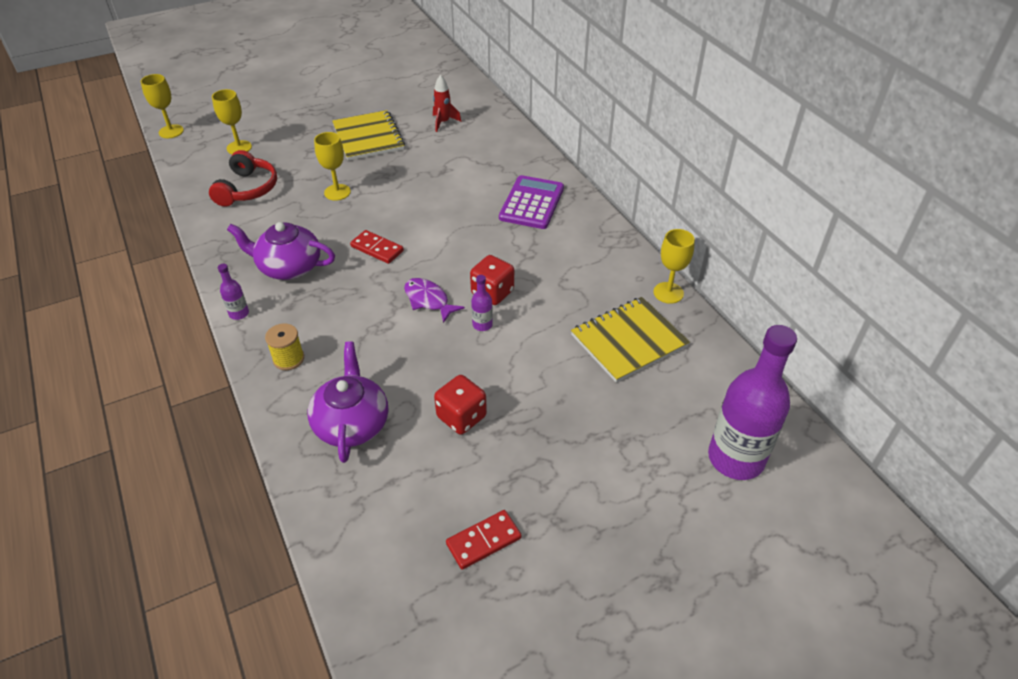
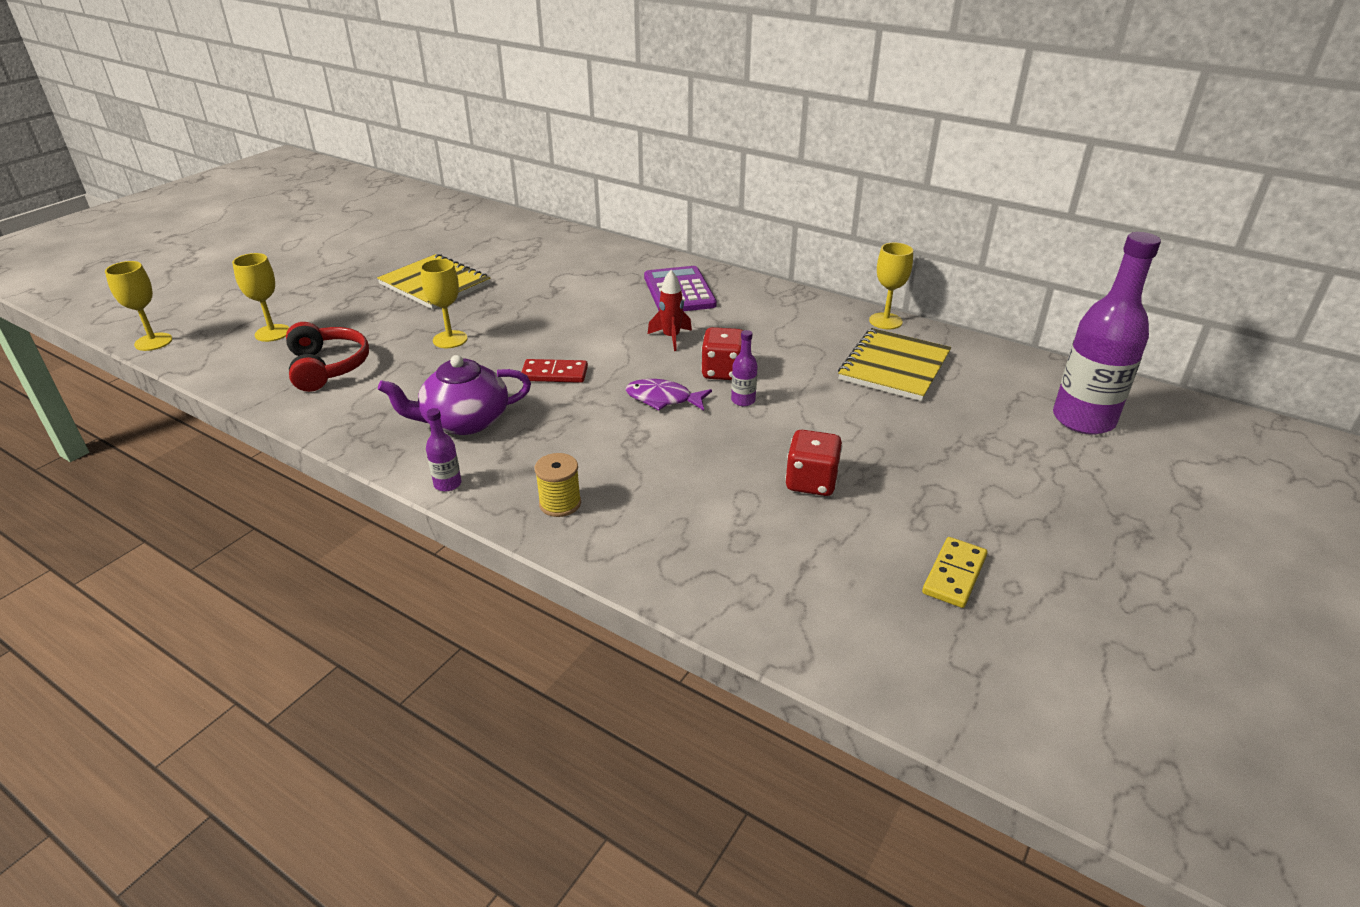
camera: 30 degrees left, 10 degrees down
(352, 423) = (702, 533): purple teapot -> none
(443, 122) = (509, 252): red rocket -> red rocket (671, 338)
(483, 541) = (954, 575): red domino -> yellow domino

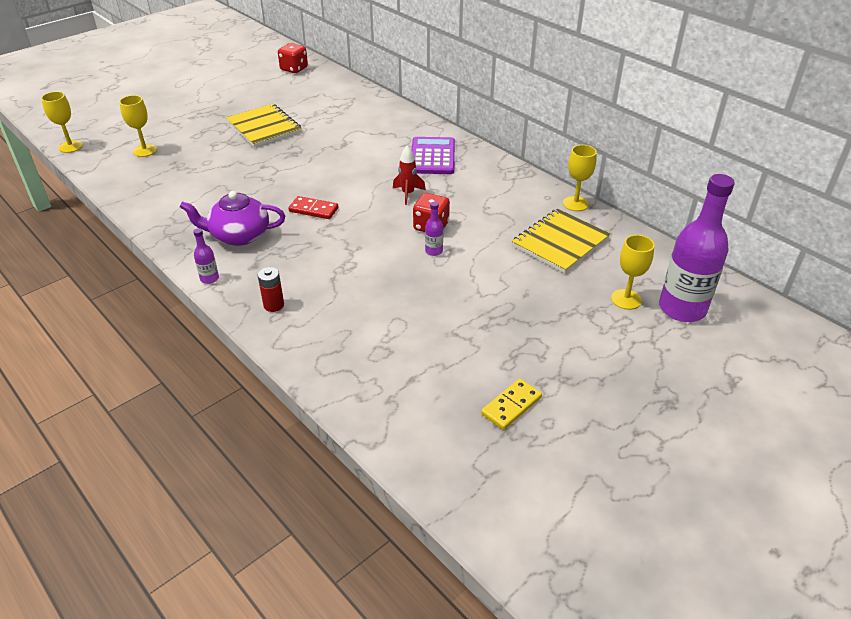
camera: 15 degrees right, 5 degrees up
(328, 367) = (169, 182): red headphones -> none
(450, 339) = (256, 172): yellow goblet -> yellow goblet (626, 299)
(560, 503) = (274, 305): yellow spool -> red battery
(663, 399) = (378, 241): purple fish -> none
(811, 482) = (449, 321): red dice -> red dice (294, 69)

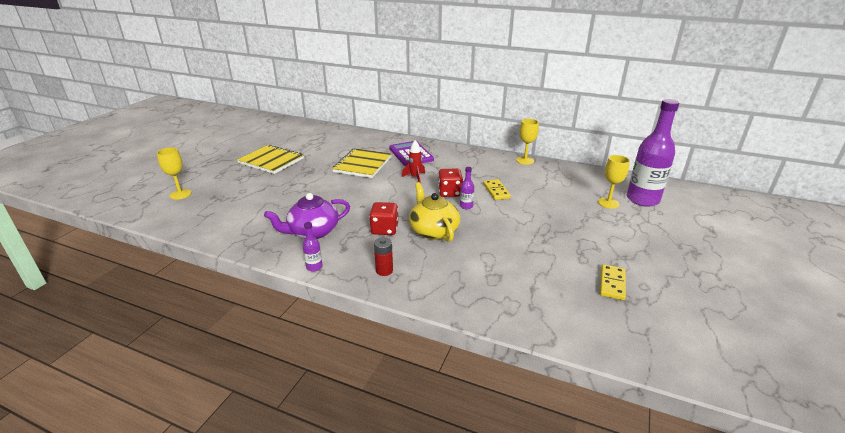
camera: 25 degrees left, 10 degrees down
(70, 146) = (105, 205): yellow goblet -> none
(294, 69) = (263, 124): red dice -> red dice (384, 229)
(313, 210) = (356, 202): red domino -> none
(366, 272) = (433, 230): none -> yellow teapot
(491, 240) = (496, 191): none -> yellow domino
(560, 242) = (538, 182): yellow notebook -> yellow notebook (362, 164)

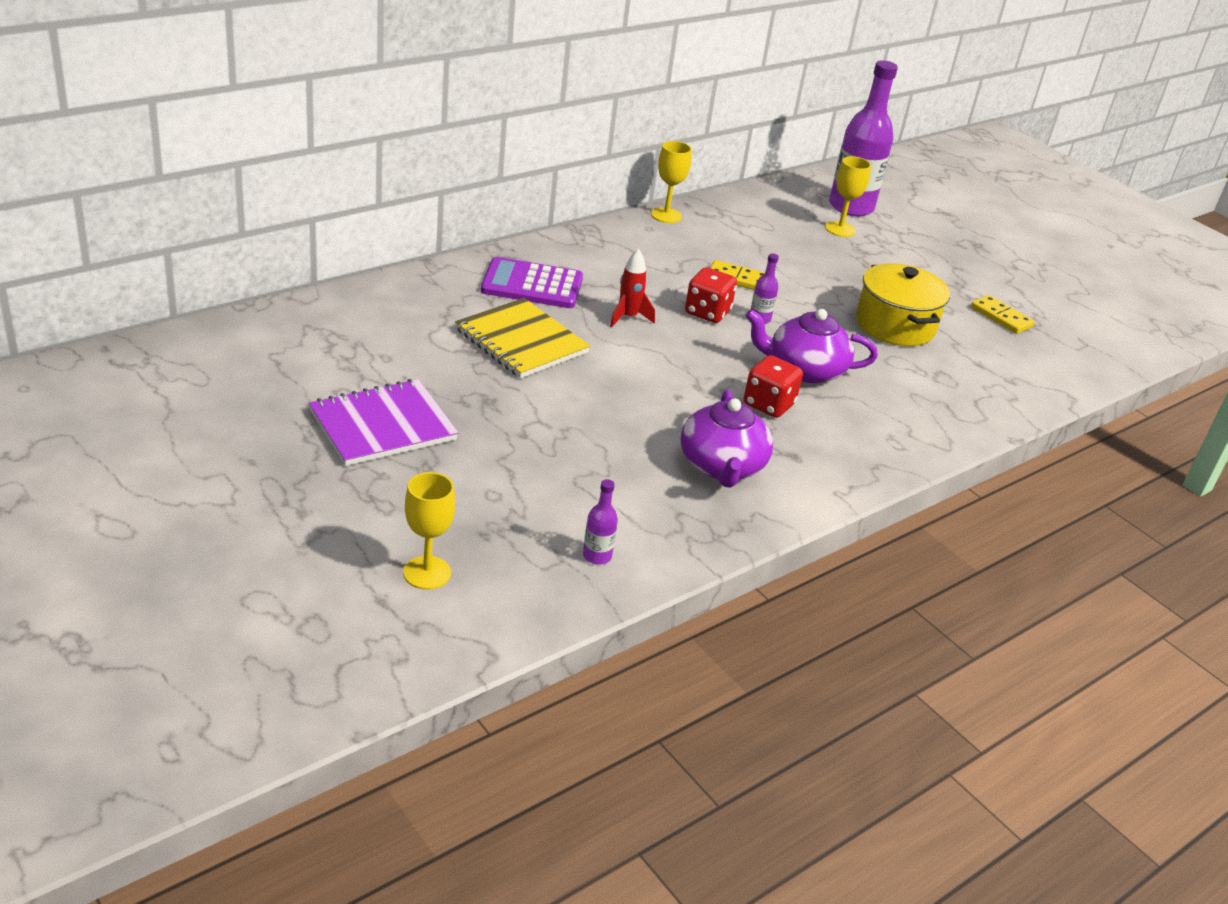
camera: 65 degrees left, 5 degrees up
(271, 161) = (383, 425): yellow notebook -> purple notebook
(314, 267) = (824, 496): purple bottle -> purple bottle (597, 556)
(384, 270) = (874, 444): red battery -> none
(433, 230) = (804, 370): yellow teapot -> purple teapot
(528, 246) = (895, 325): none -> yellow pot

